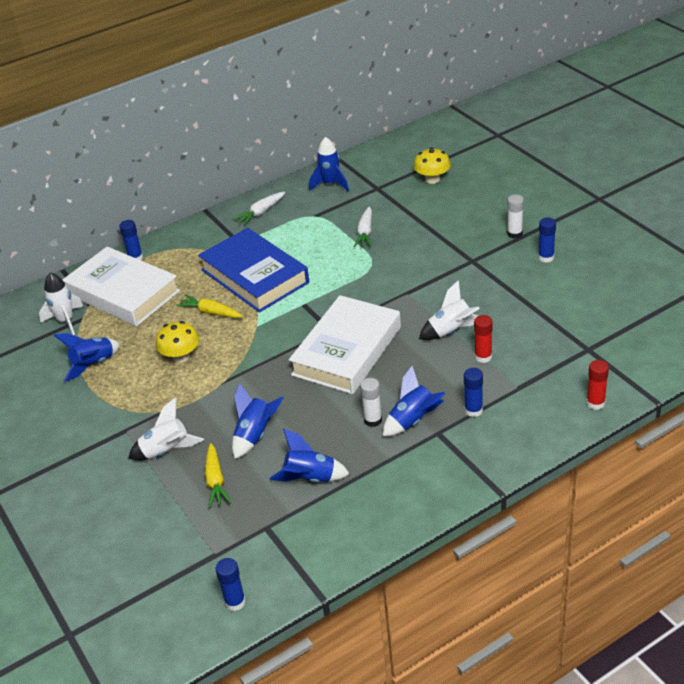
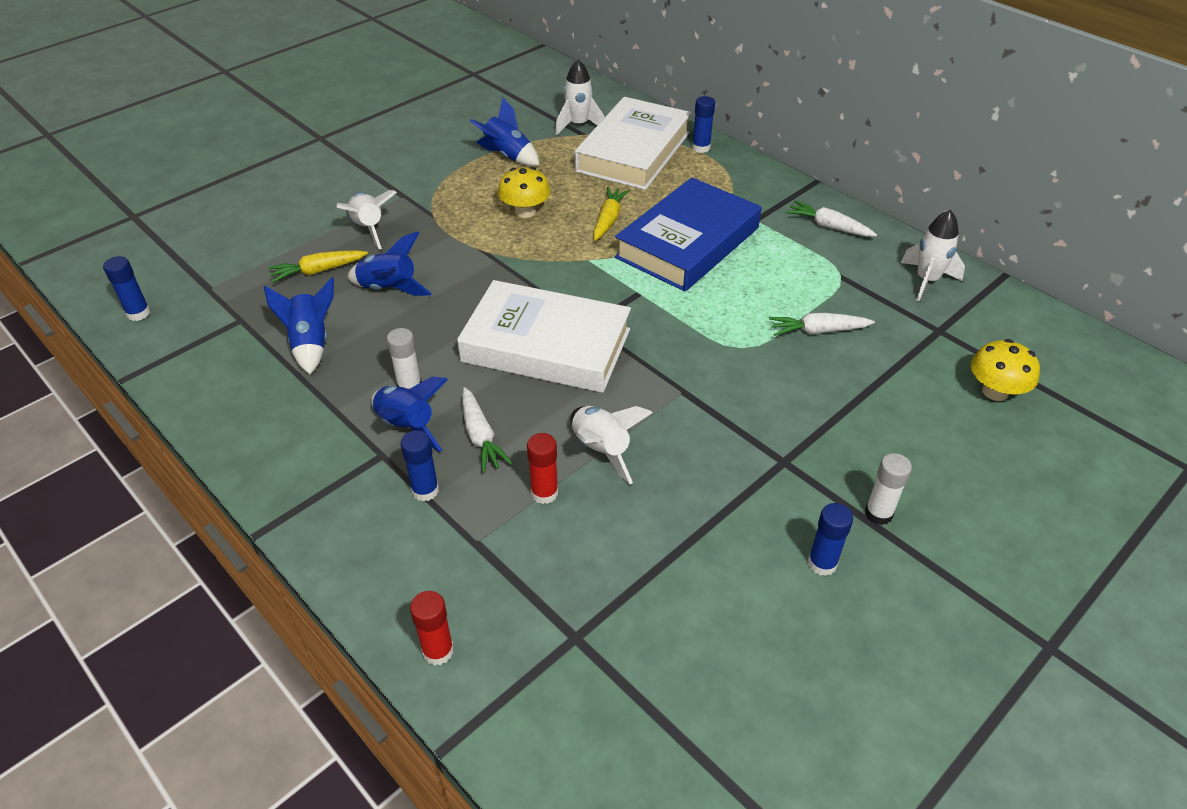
camera: 75 degrees right, 5 degrees up
(330, 184) = (926, 280): blue rocket -> white rocket
(429, 384) = (481, 437): none -> white carrot

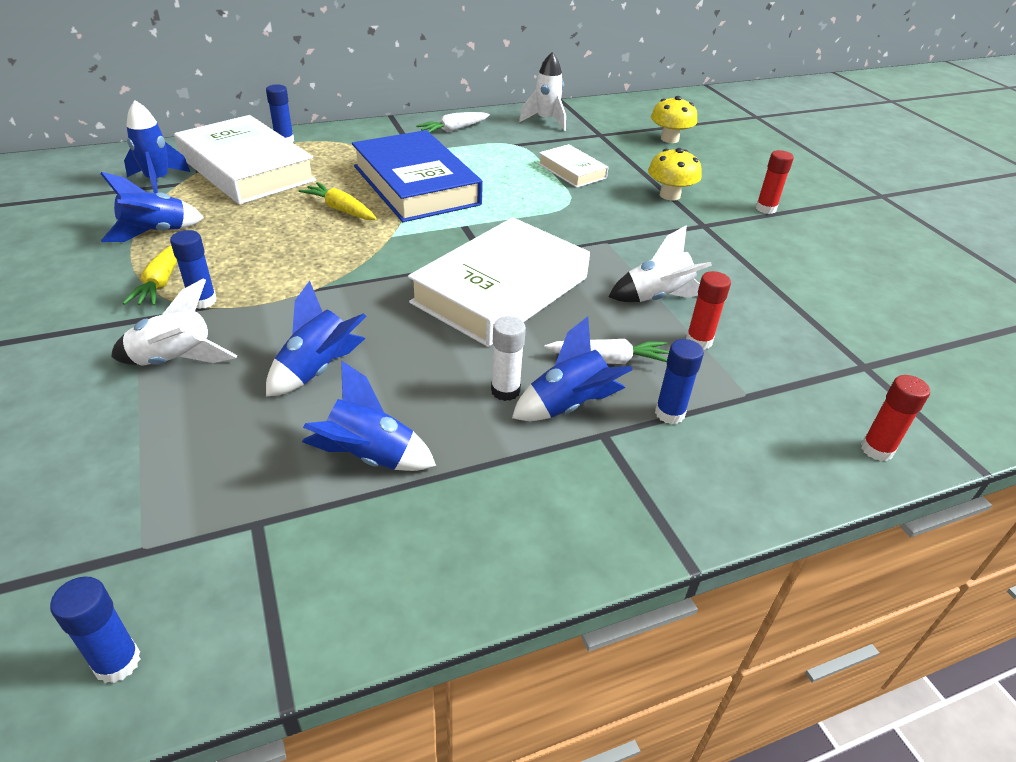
camera: 70 degrees left, 5 degrees down
(318, 271) = (219, 423): yellow carrot -> yellow carrot (161, 282)
(525, 211) = (273, 248): yellow mushroom -> yellow mushroom (670, 195)
(578, 125) = (158, 181): white rocket -> blue rocket
(817, 331) = (572, 171): white carrot -> white book
(822, 563) = (806, 241): blue glue stick -> blue glue stick (203, 301)
(878, 513) = (765, 209): white glue stick -> red glue stick

